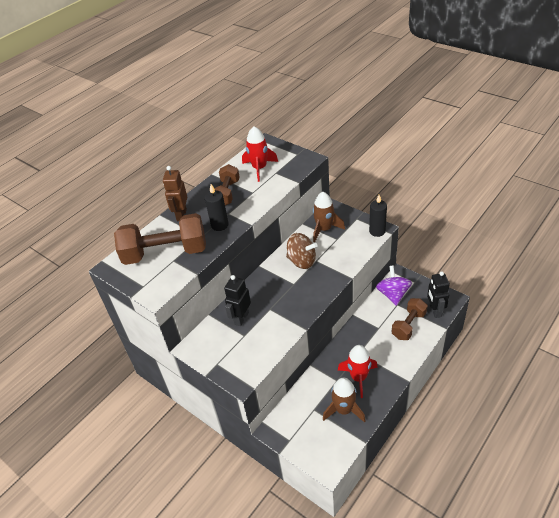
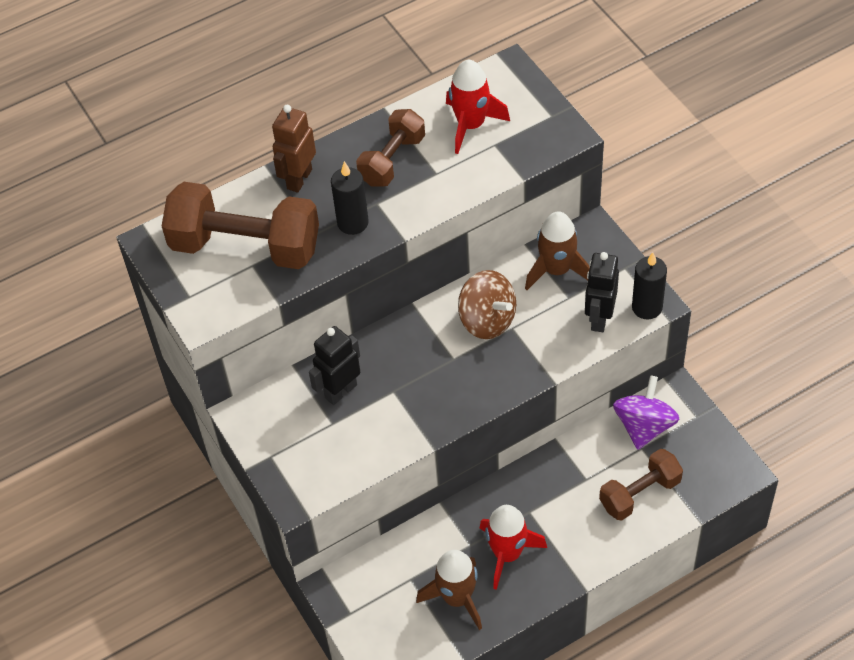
camera: 20 degrees right, 10 degrees up
(435, 311) = (700, 484): black robot -> black robot (599, 318)

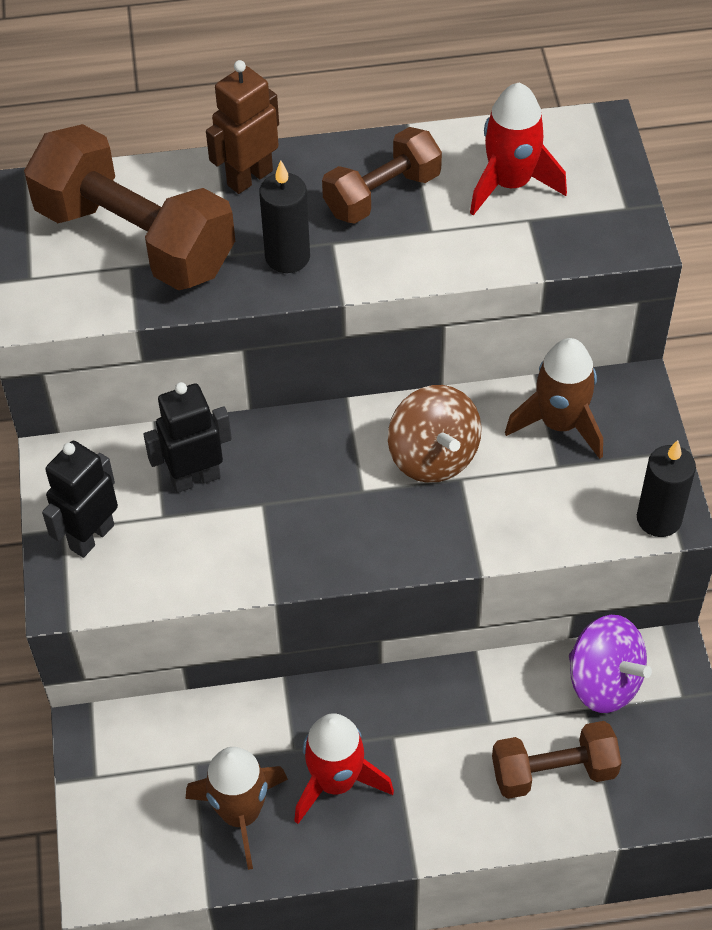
camera: 20 degrees right, 0 degrees up
(599, 318) = (585, 509): black robot -> black robot (91, 536)
(644, 426) = (604, 681): purple spinning top -> purple spinning top turned 90 degrees clockwise

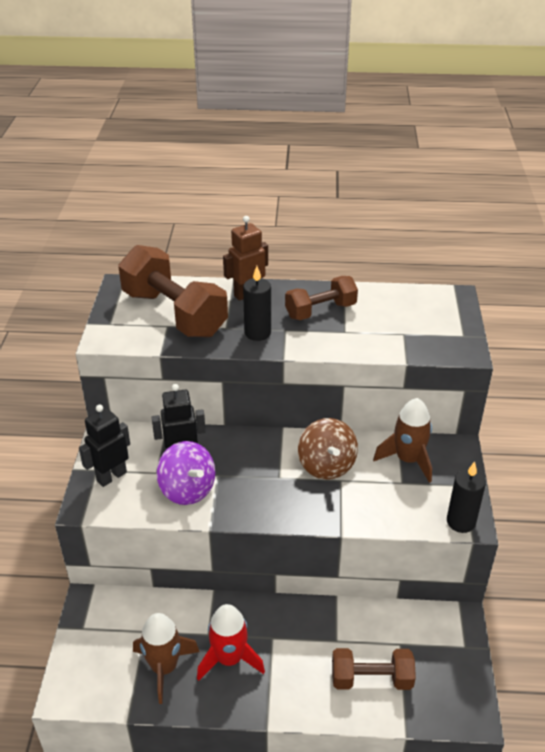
camera: 10 degrees right, 15 degrees down
(510, 184) = (396, 315): red rocket -> none
(604, 681) = (415, 628): purple spinning top -> purple spinning top (187, 489)

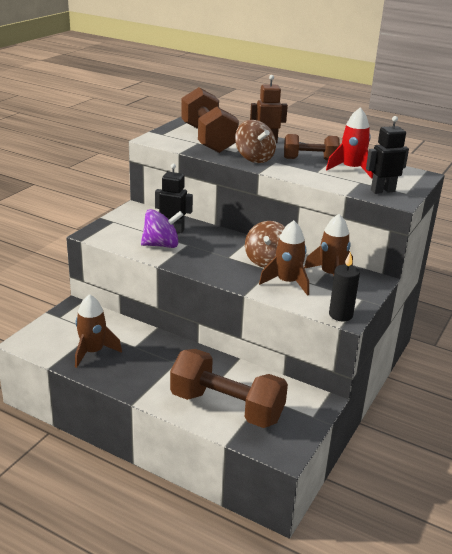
camera: 25 degrees right, 10 degrees down
(111, 476) = (119, 226): black robot -> black robot (382, 191)
(187, 489) = (161, 245): purple spinning top -> purple spinning top turned 90 degrees counterclockwise
(229, 659) = (138, 362): red rocket -> red rocket (351, 169)
(257, 333) = (254, 158): black candle -> brown spinning top
(371, 679) = (226, 407): brown dumbbell -> brown dumbbell, size x1.70
(372, 493) = (287, 282): none -> brown rocket

